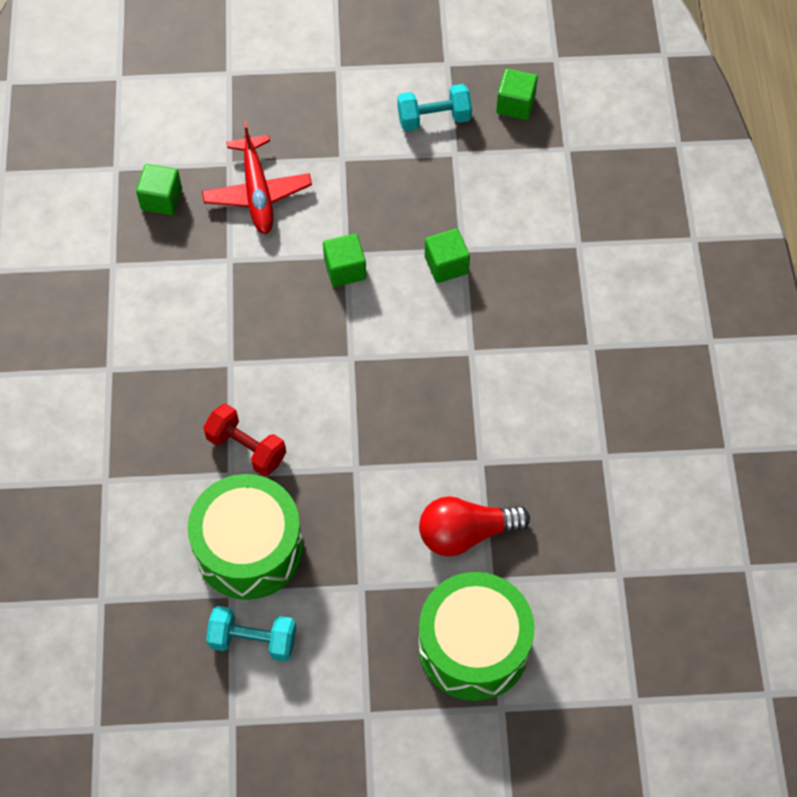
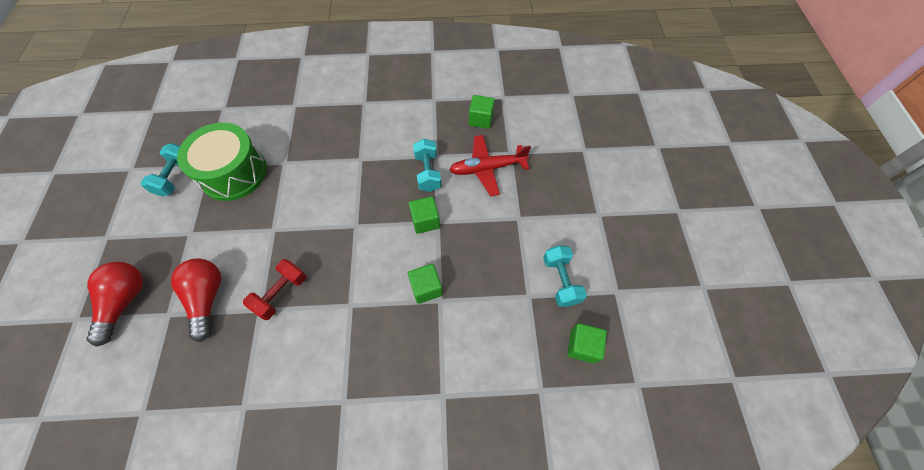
camera: 90 degrees right, 0 degrees up
(246, 448) = (300, 169): red dumbbell -> red dumbbell (281, 293)
(261, 269) = (428, 172): none -> turquoise dumbbell
(473, 646) = (125, 302): green drum -> red light bulb

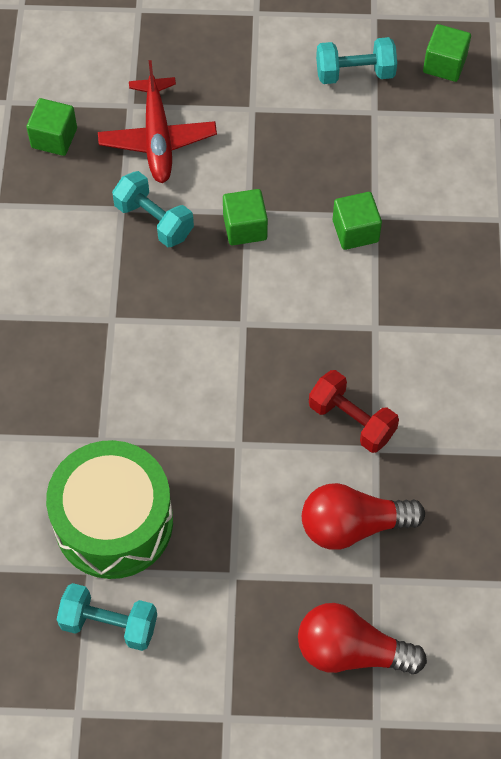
camera: 85 degrees left, 0 degrees up
(428, 172) = (154, 220): turquoise dumbbell -> turquoise dumbbell turned 45 degrees clockwise

